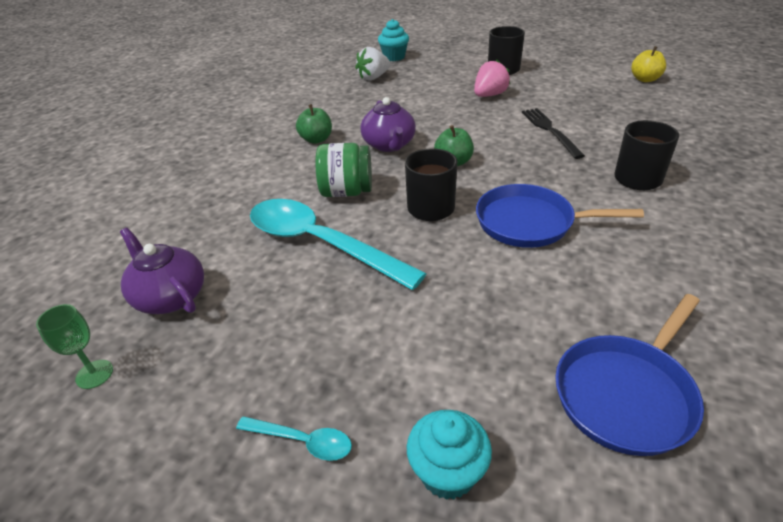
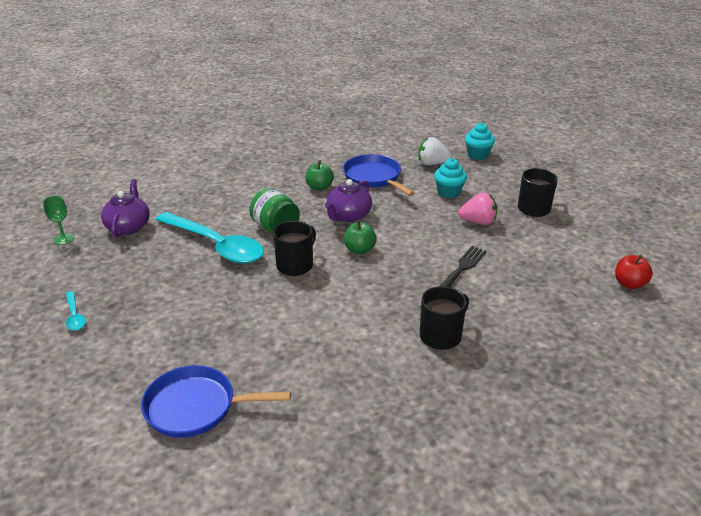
camera: 45 degrees right, 5 degrees down
(320, 243) = (216, 245): turquoise spoon -> turquoise spoon turned 135 degrees clockwise
(447, 473) = (91, 367): turquoise cupcake -> turquoise cupcake (448, 192)
(529, 222) = (323, 310): blue pan -> blue pan (374, 177)
(645, 79) = (629, 284): yellow apple -> red apple

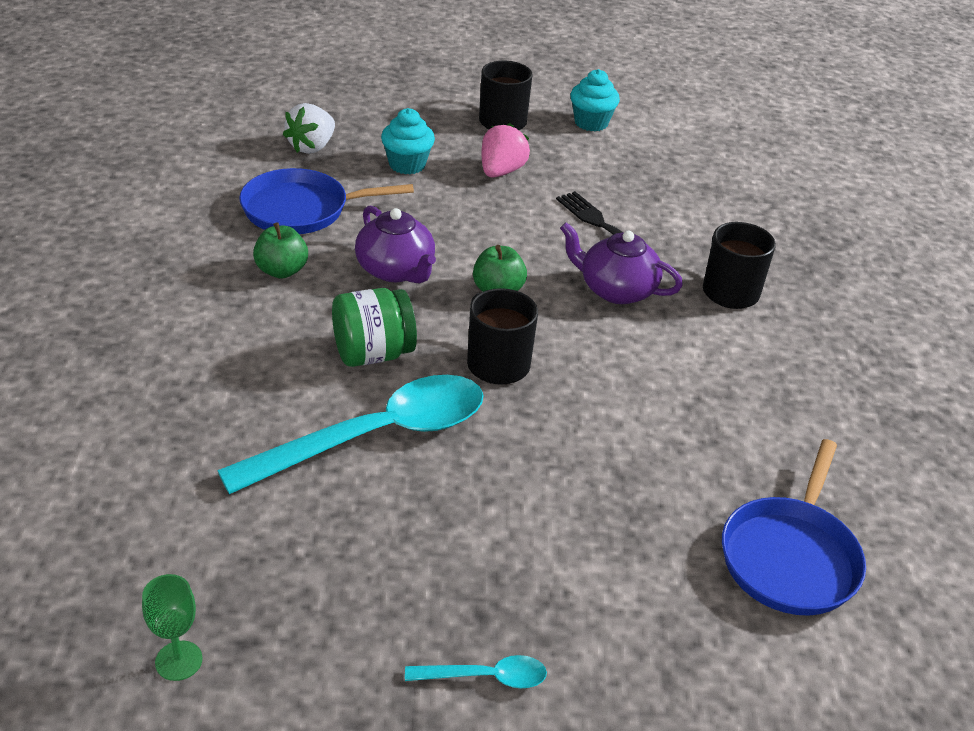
camera: 70 degrees left, 5 degrees up
(128, 226) = (213, 543): purple teapot -> purple teapot (615, 290)
(477, 155) = (325, 104): turquoise cupcake -> turquoise cupcake (591, 123)
(629, 284) = (697, 131): red apple -> none

